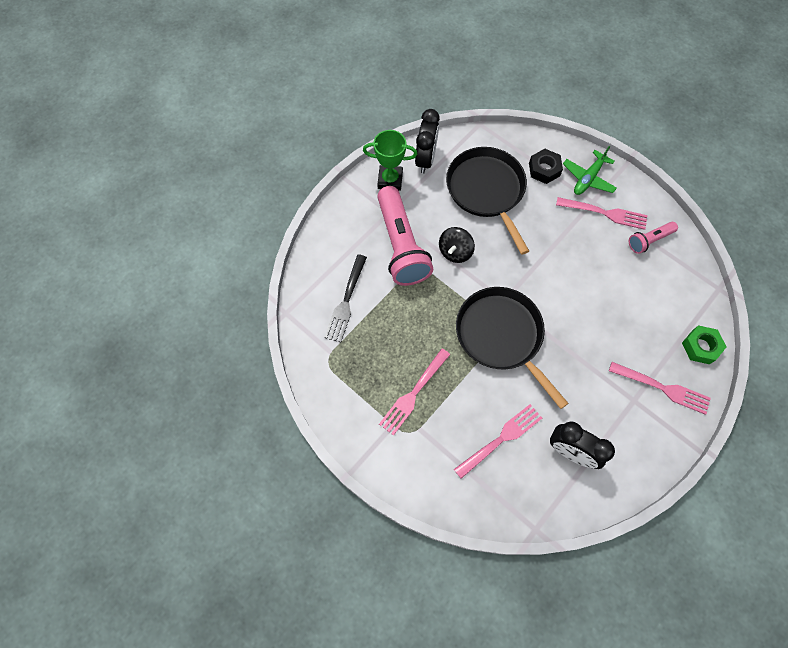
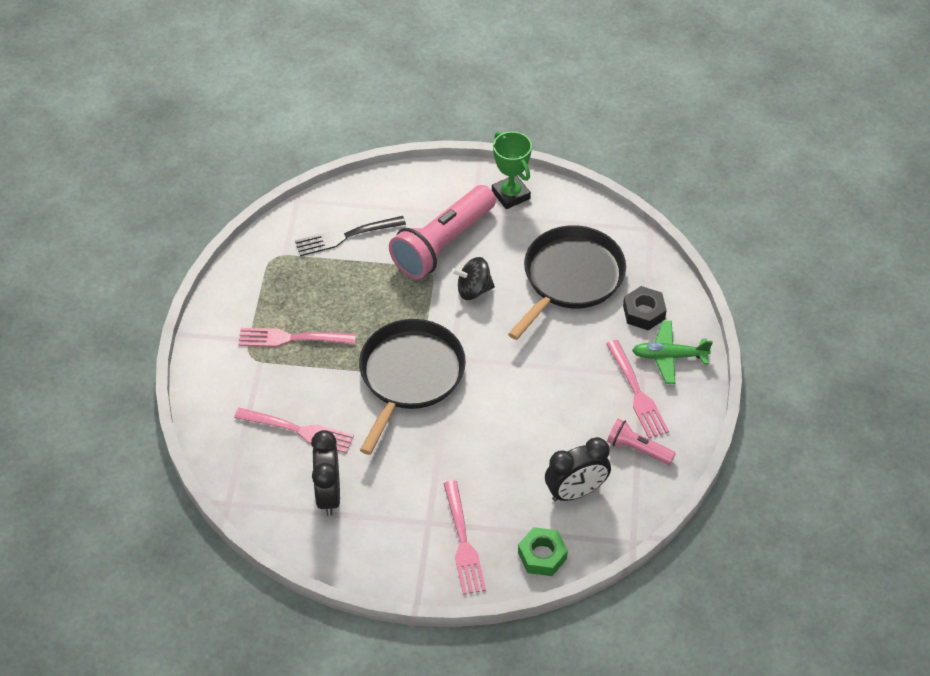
camera: 55 degrees right, 15 degrees down
(425, 159) = (562, 209): black clock -> black clock (576, 492)

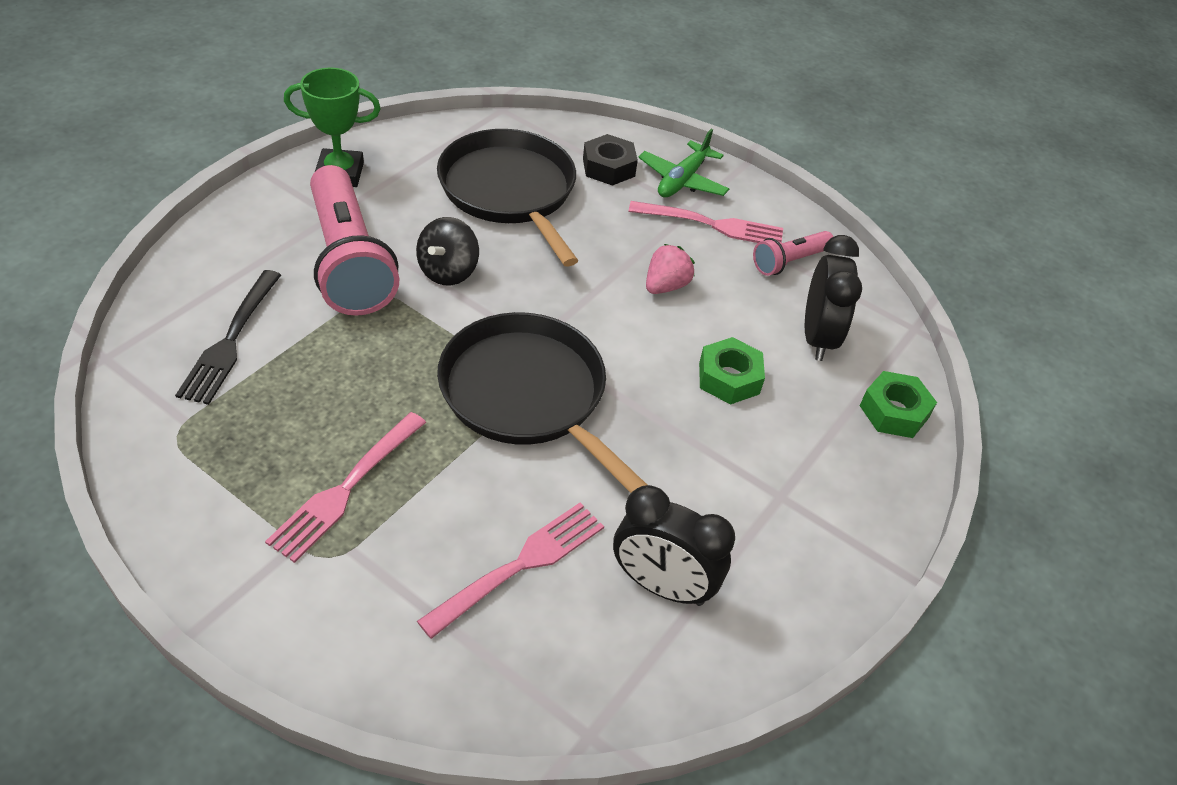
camera: 65 degrees left, 5 degrees down
(462, 541) = (831, 475): pink fork -> none
(500, 461) = (729, 378): none -> green nut
(554, 395) = (665, 286): none -> pink strawberry

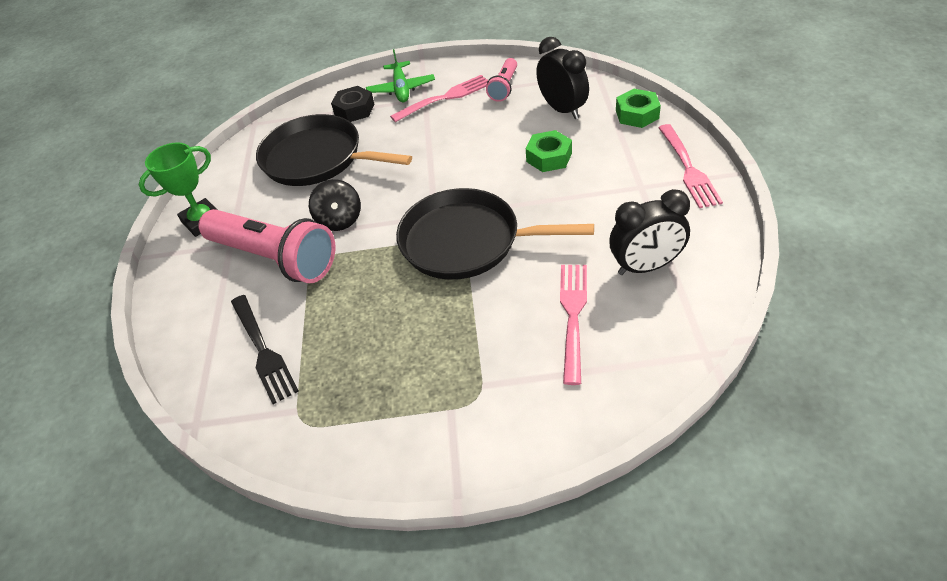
camera: 30 degrees left, 0 degrees up
(347, 487) = (437, 360): pink fork -> pink fork (687, 168)
(665, 286) = (462, 141): pink strawberry -> none

